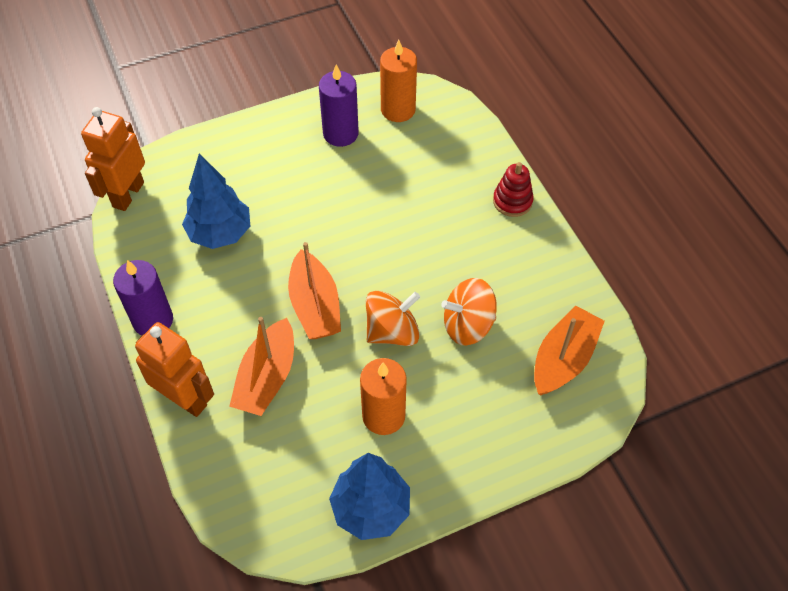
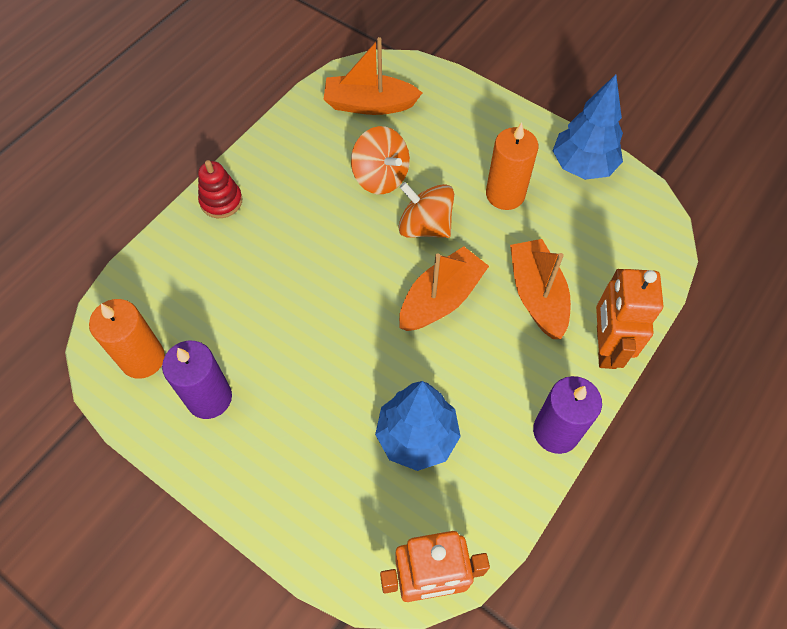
camera: 120 degrees left, 5 degrees up
(267, 377) = (537, 295): orange boat -> orange boat turned 90 degrees counterclockwise

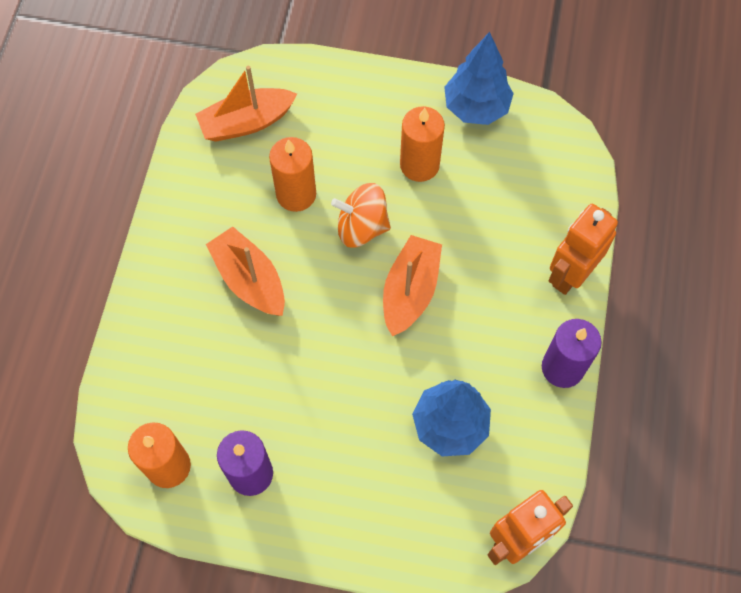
camera: 25 degrees left, 5 degrees up
(221, 201) = (155, 282): red stacking toy -> none
(381, 177) = (296, 194): orange spinning top -> orange candle
(537, 295) = (492, 251): orange boat -> orange boat (249, 279)
(605, 347) = (570, 274): orange robot -> orange robot turned 60 degrees clockwise

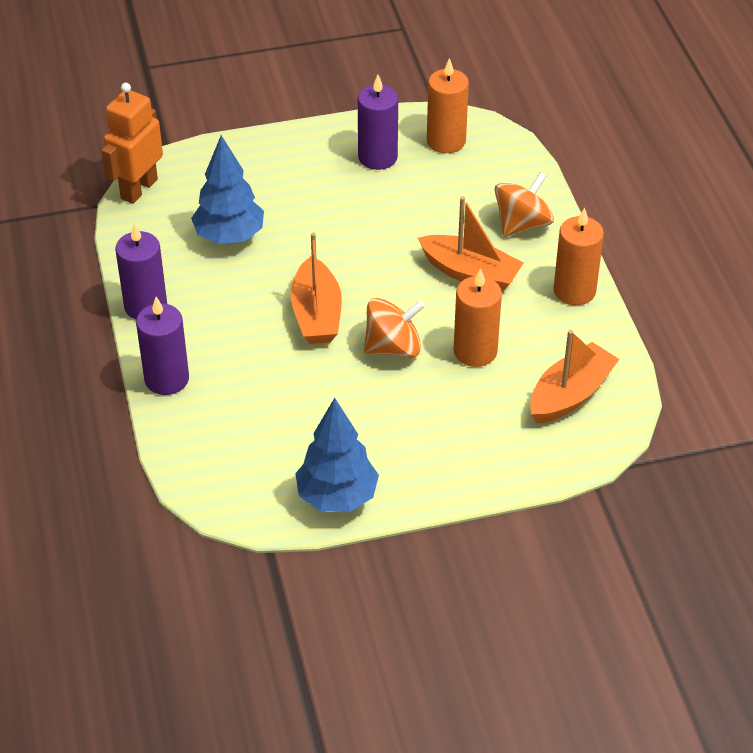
camera: 155 degrees right, 20 degrees down
(167, 317) = (522, 224): none -> orange spinning top
(419, 165) = (367, 420): orange candle -> orange candle (574, 291)
(570, 274) = (167, 379): orange robot -> purple candle

